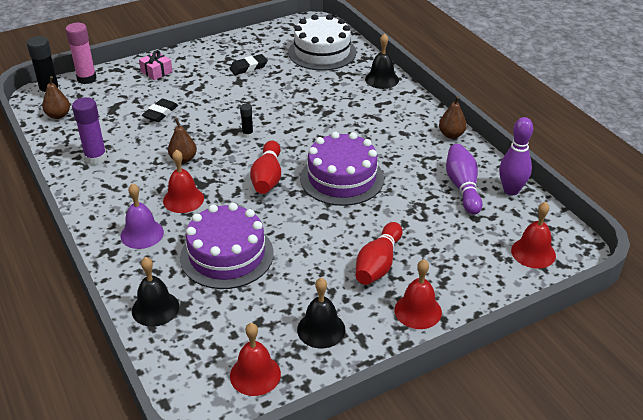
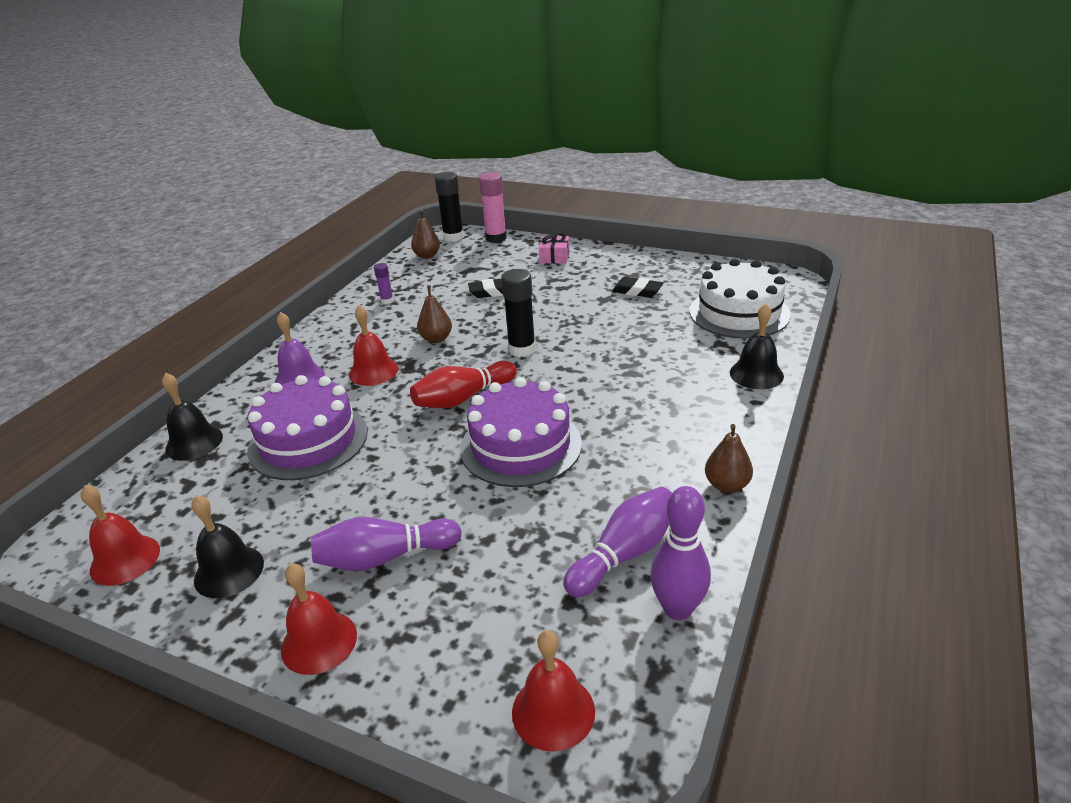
camera: 55 degrees right, 5 degrees down
(96, 158) = (387, 301): purple glue stick -> purple glue stick, size x0.53
(247, 134) = (522, 349): black glue stick -> black glue stick, size x1.88
(378, 264) = (385, 557): red bowling pin -> purple bowling pin

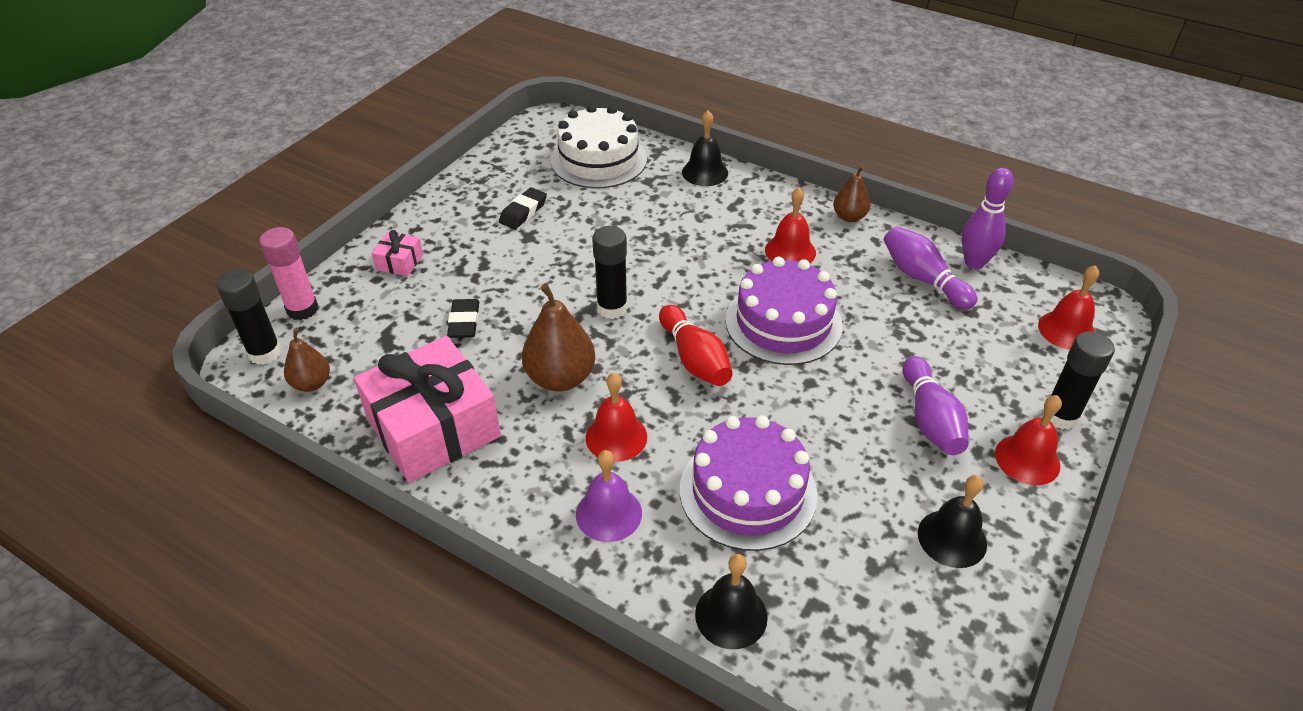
camera: 85 degrees left, 10 degrees up
(125, 559) = (939, 642): red bell -> red bell (790, 251)
(384, 684) = (1060, 416): none -> black glue stick
(387, 301) = (433, 427): purple glue stick -> pink gift
(436, 339) = (560, 378): brown pear -> brown pear, size x1.67

